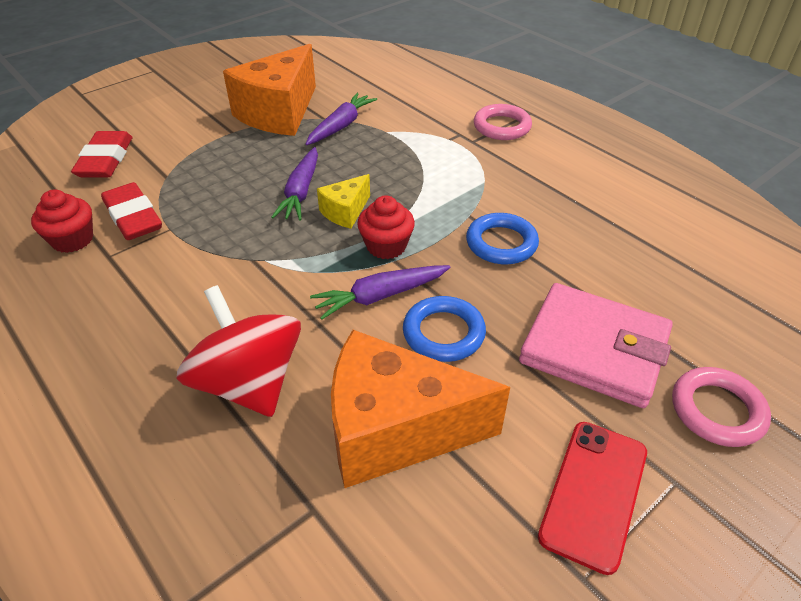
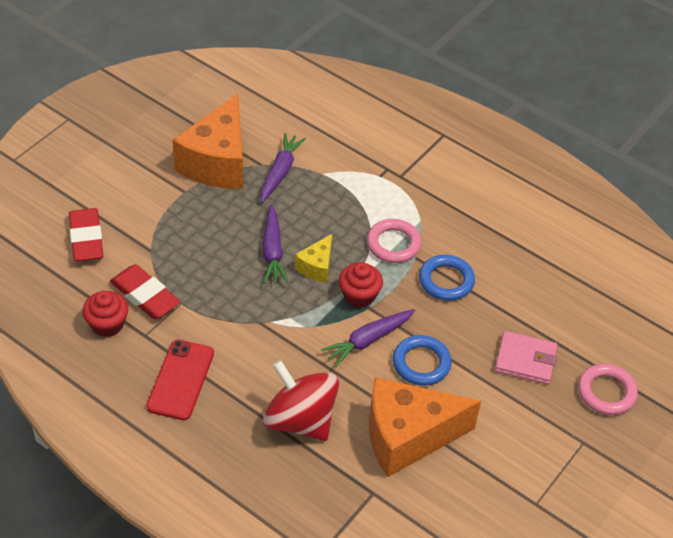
camera: 15 degrees left, 5 degrees up
(502, 127) = (422, 155): pink ring -> pink ring (393, 244)
(594, 349) = (525, 360): pink wallet -> pink wallet, size x0.64
(594, 493) = (536, 456): red phone -> red phone (180, 380)

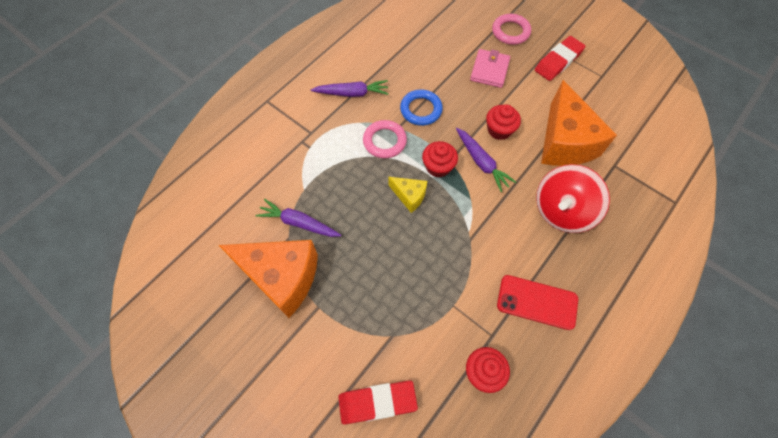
camera: 85 degrees left, 15 degrees up
(145, 295) = (447, 338): red eraser -> red eraser (558, 61)
(272, 251) = (393, 229): purple carrot -> purple carrot (352, 93)
(421, 363) = (499, 130): blue ring -> red cupcake

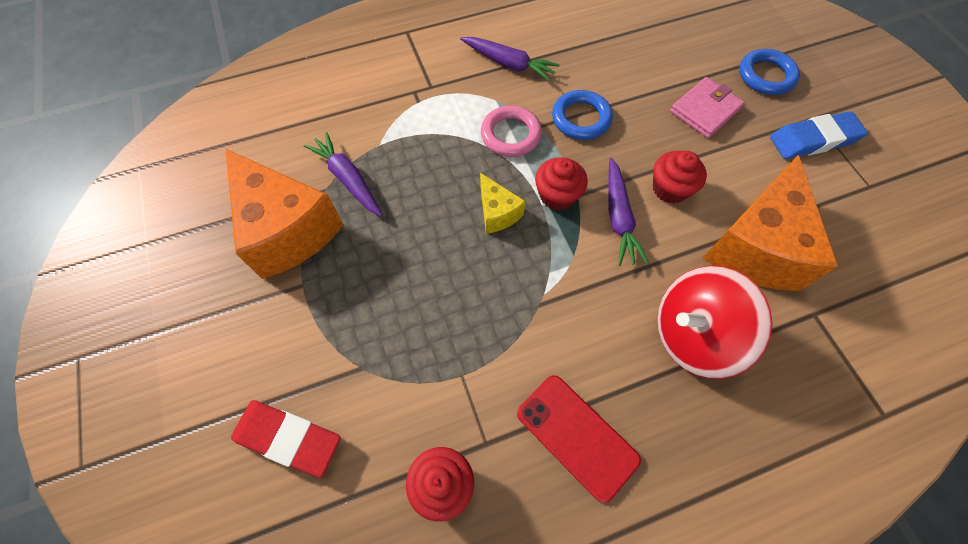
camera: 30 degrees right, 0 degrees up
(510, 32) = (766, 76): pink ring -> blue ring
(558, 61) = (813, 140): red eraser -> blue eraser

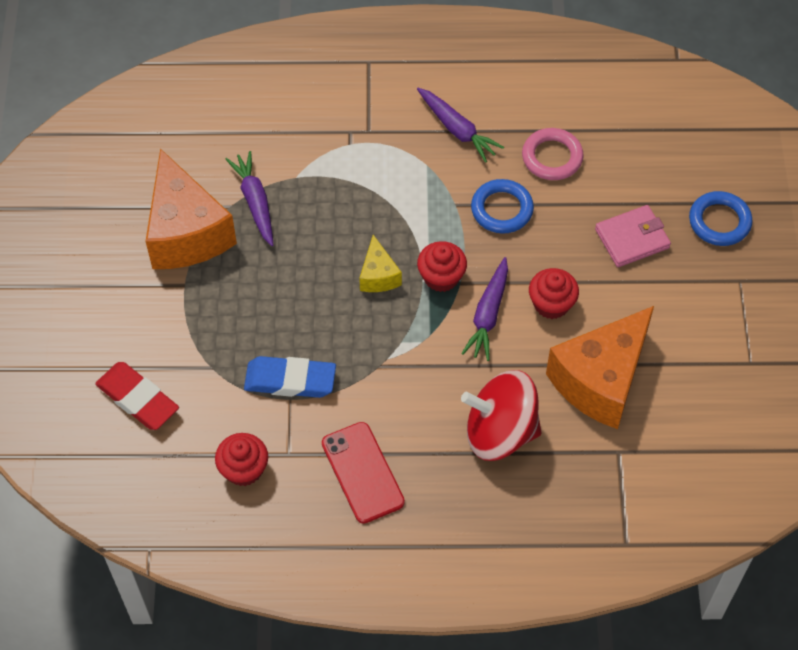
camera: 20 degrees right, 5 degrees down
(510, 135) = (425, 205): pink ring -> pink ring (552, 157)
(813, 140) = (724, 301): blue eraser -> blue eraser (290, 380)

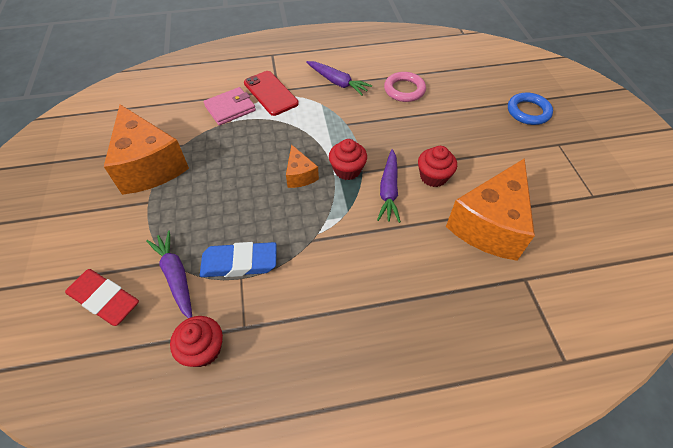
camera: 10 degrees left, 5 degrees down
(255, 202) = (201, 140): purple carrot -> purple carrot (176, 276)
(362, 472) = (313, 334): red phone -> red phone (270, 93)
(378, 275) = (300, 175): yellow cheese -> orange cheese
(500, 432) = (423, 278): red spinning top -> none
(502, 209) = (379, 123): blue ring -> none
(632, 238) = (474, 128): pink wallet -> pink wallet (230, 108)

